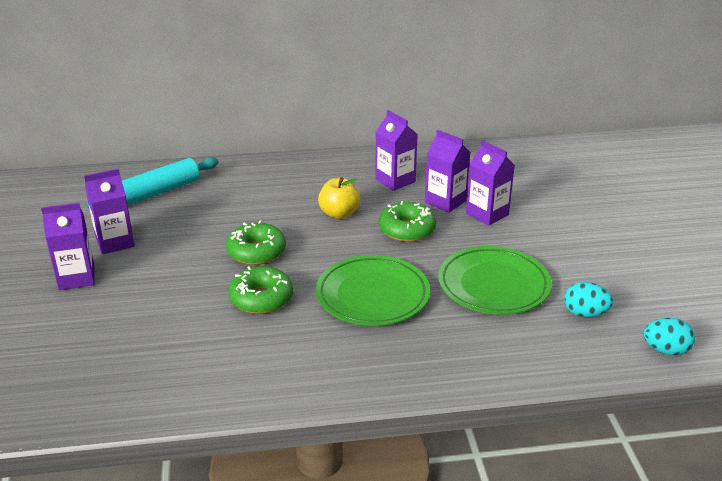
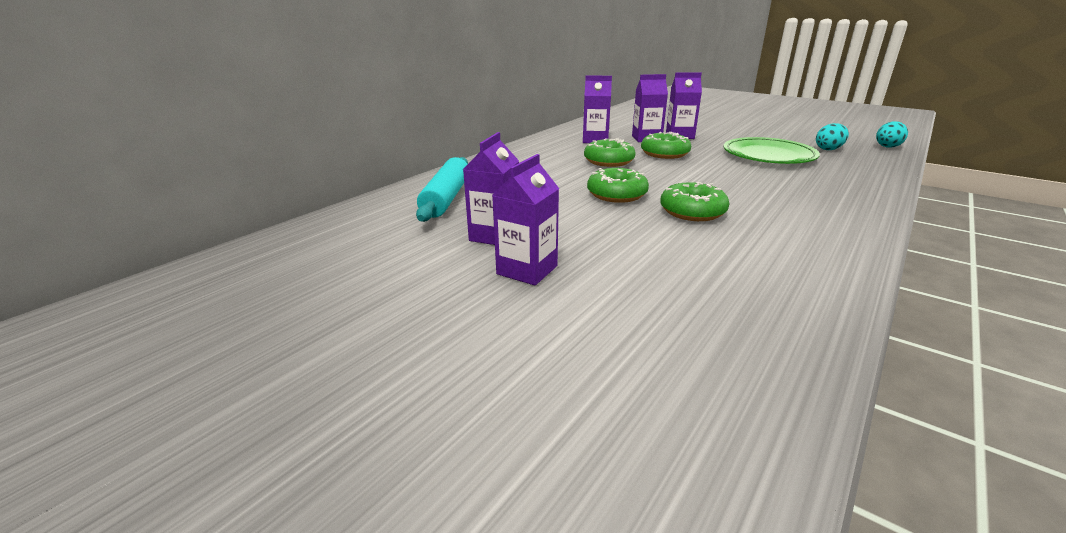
camera: 45 degrees left, 5 degrees down
(339, 213) = (609, 161): yellow apple -> green donut
(372, 295) = (738, 182): green plate -> none

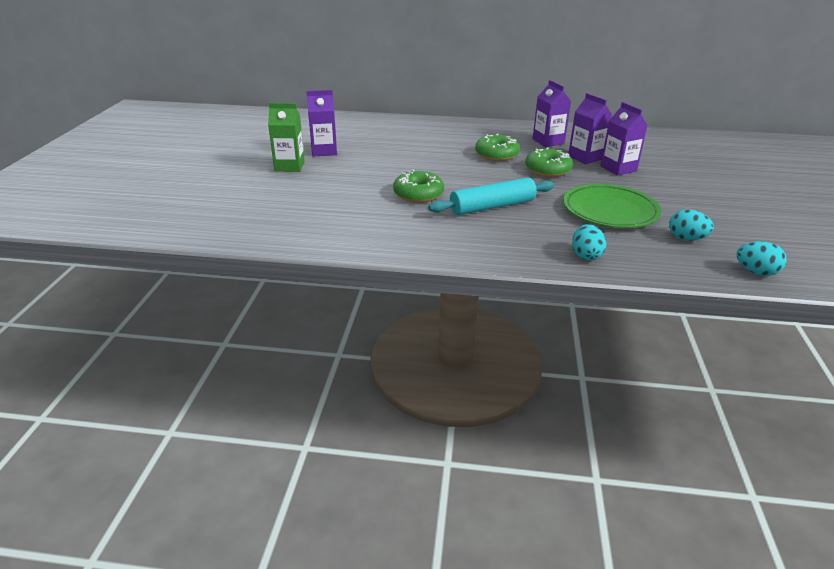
camera: 60 degrees right, 5 degrees up
(446, 198) = (364, 129): turquoise rolling pin -> turquoise rolling pin (492, 206)
(527, 270) = (289, 166): purple carton -> green carton
(616, 194) = (425, 168): green donut -> none
(862, 181) = (586, 256): none -> turquoise egg

